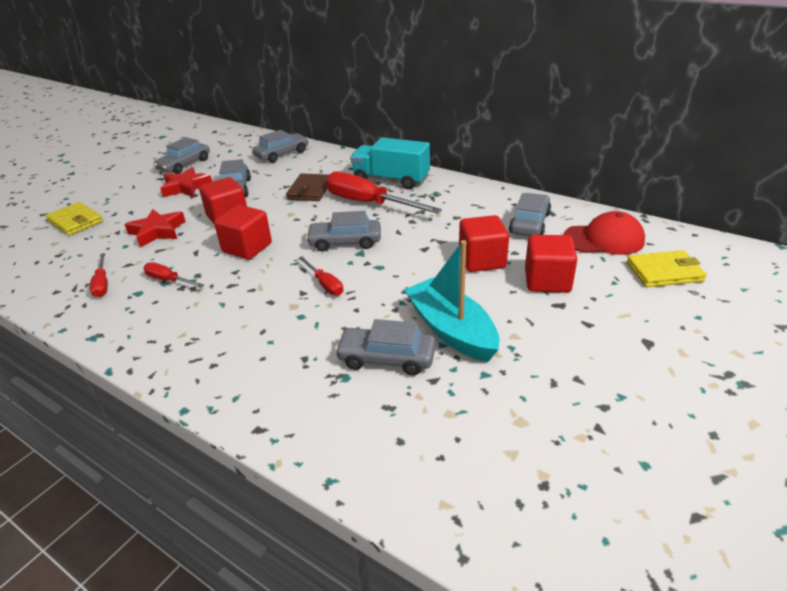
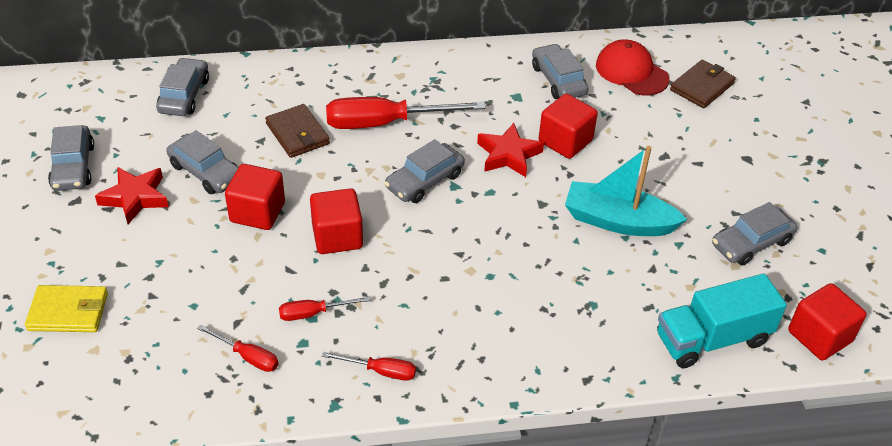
camera: 45 degrees left, 10 degrees up
(157, 231) = (202, 270): red star -> red star (508, 155)
(325, 284) = (468, 235): red screwdriver -> red screwdriver (380, 371)
(386, 358) = (602, 271): grey car -> grey car (751, 243)
(391, 180) = (367, 81): turquoise truck -> turquoise truck (712, 339)
(547, 281) = (634, 137): red cube -> red cube (819, 336)
(603, 239) = (631, 72): red cap -> red cap turned 90 degrees counterclockwise
(664, 272) = (702, 87): yellow wallet -> brown wallet

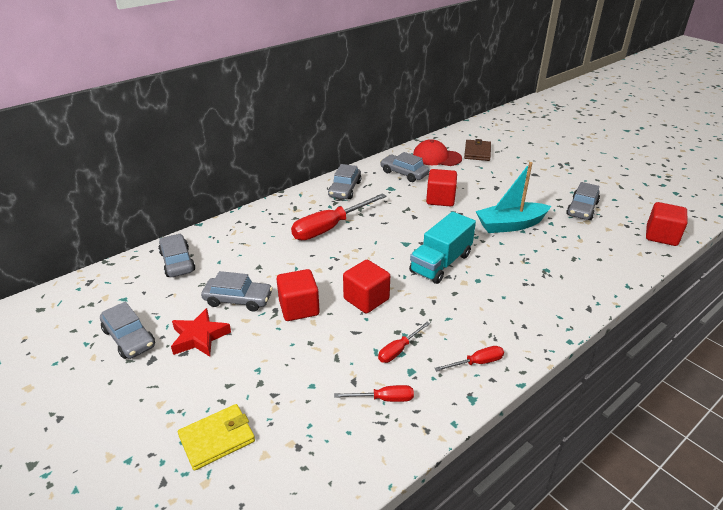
camera: 30 degrees left, 10 degrees down
(297, 134) = (280, 254): brown wallet -> none
(424, 181) = (386, 248): grey car -> grey car (345, 189)
(508, 155) = (418, 217): red star -> none
(712, 339) = (620, 259): turquoise truck -> turquoise truck (441, 263)

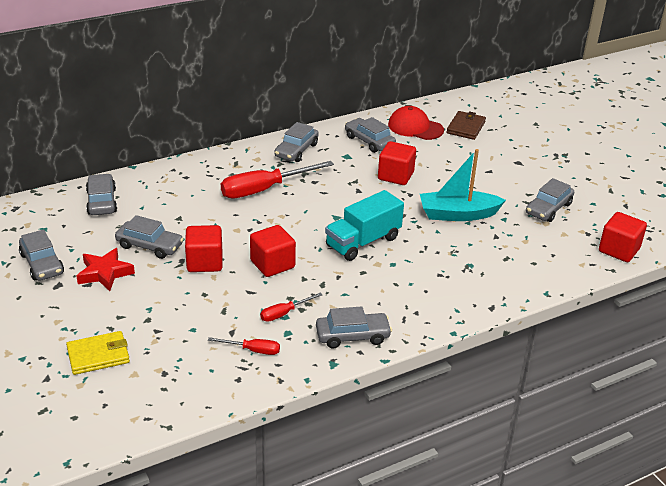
camera: 10 degrees right, 0 degrees up
(477, 363) = (352, 336): red screwdriver -> grey car

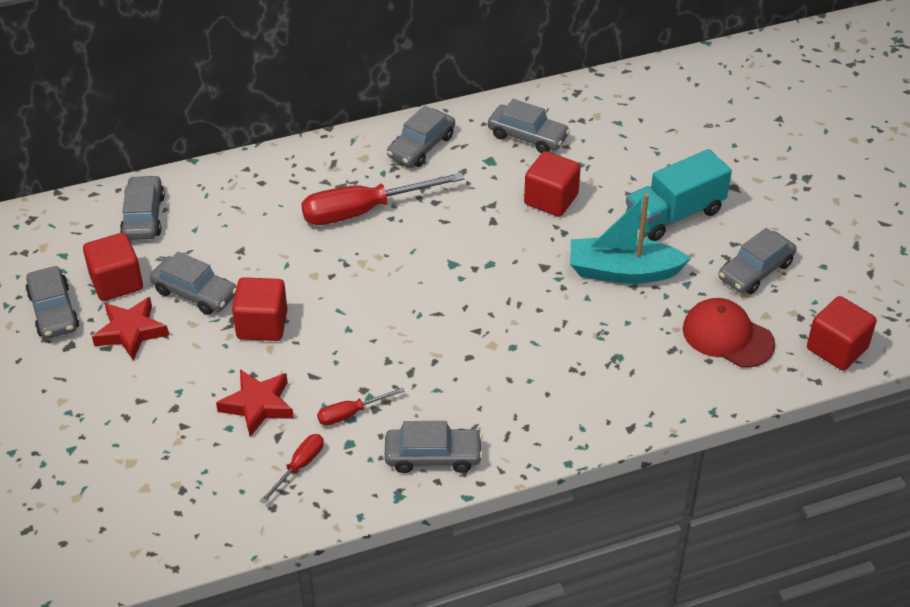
camera: 10 degrees right, 10 degrees up
(98, 355) = (105, 456): yellow wallet -> none
(212, 313) = (258, 405): none -> red star
(253, 350) = (299, 466): red screwdriver -> red screwdriver turned 75 degrees counterclockwise
(272, 264) = (351, 335): red cube -> red cube (116, 282)
(363, 242) = (480, 308): turquoise truck -> turquoise truck (674, 215)
(369, 141) = (527, 136): grey car -> grey car turned 150 degrees clockwise
(415, 127) = (599, 115): red cap -> red cap (727, 336)
(466, 127) = (673, 120): brown wallet -> none

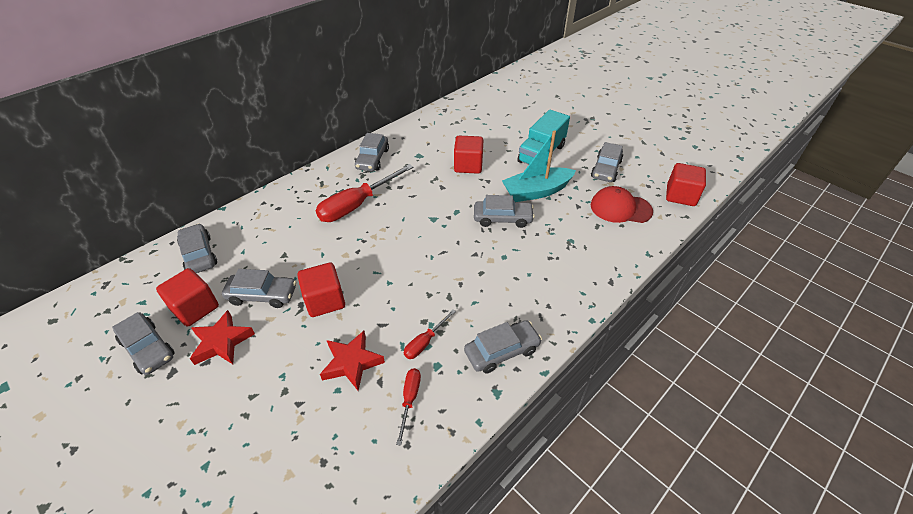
camera: 25 degrees left, 0 degrees up
(527, 136) = (432, 137): grey car -> grey car (502, 219)

